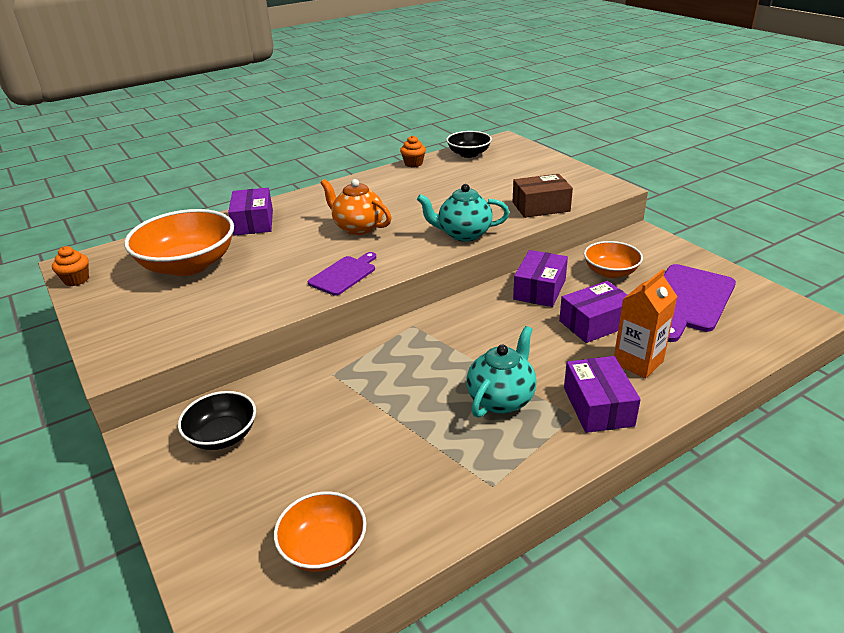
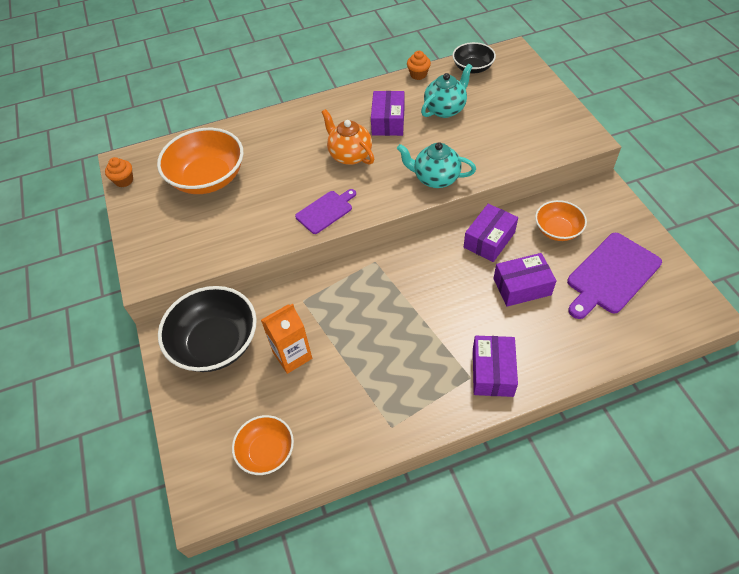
camera: 15 degrees right, 20 degrees up
(222, 435) = (215, 343): black bowl -> black bowl, size x1.75
(253, 222) = (266, 134): purple box -> purple box (388, 121)
(501, 399) = (421, 350): turquoise teapot -> turquoise teapot (445, 109)
(541, 207) = (514, 153): brown box -> none
(638, 362) = (541, 334): orange carton -> orange carton (292, 355)

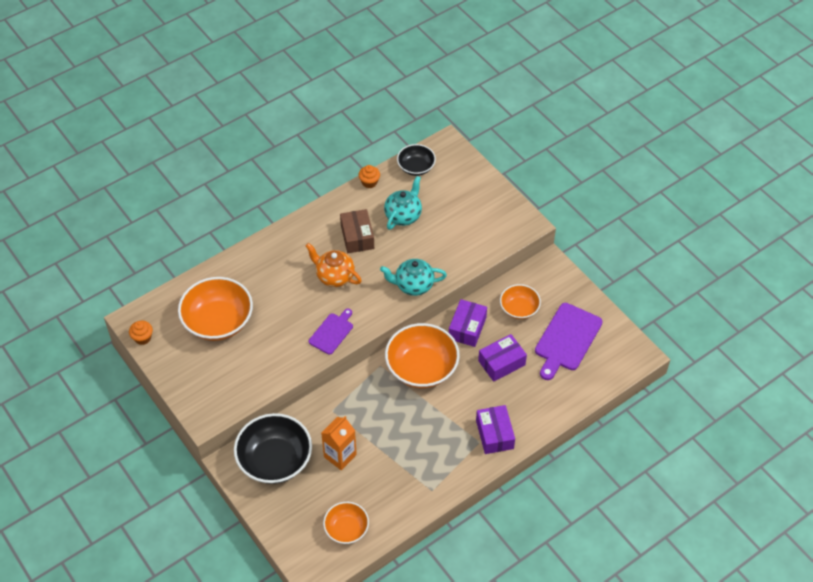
camera: 20 degrees left, 0 degrees up
(388, 121) = (357, 237): purple box -> brown box
(422, 273) = (421, 368): none -> orange bowl

